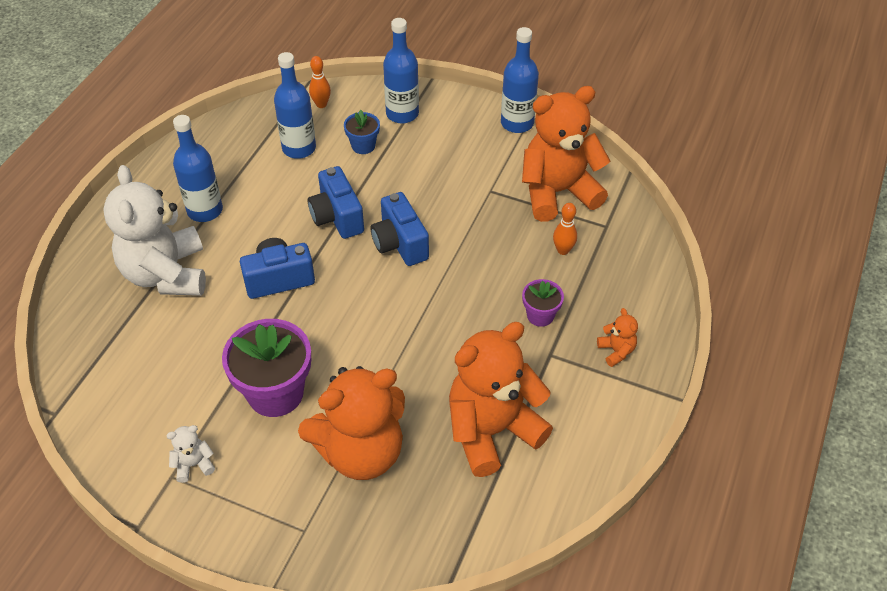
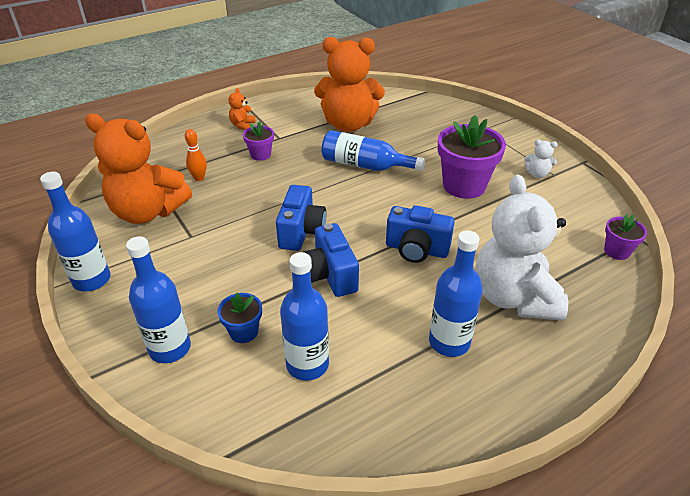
camera: 145 degrees left, 10 degrees down
(75, 379) = (617, 251): none -> purple flower pot
(166, 274) = (514, 297): white teddy bear -> white teddy bear turned 150 degrees clockwise
(321, 104) = (235, 412): orange bowling pin -> none
(337, 217) = (331, 275): blue camera -> blue camera turned 150 degrees clockwise
(361, 451) = (429, 143): orange teddy bear -> none
(410, 364) = (365, 165): none -> blue bottle

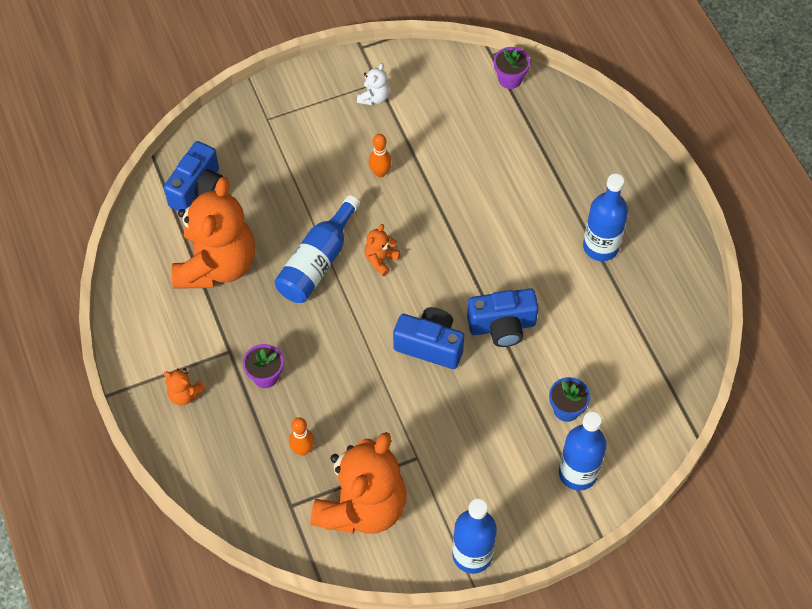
camera: 80 degrees left, 20 degrees up
(307, 364) = (611, 360): blue bottle -> none
(378, 195) = (381, 260): none -> orange teddy bear
(416, 249) = (478, 243): blue camera -> blue camera (199, 190)
(464, 186) = (380, 172): purple flower pot -> orange bowling pin
(514, 297) = (556, 182): white teddy bear -> none

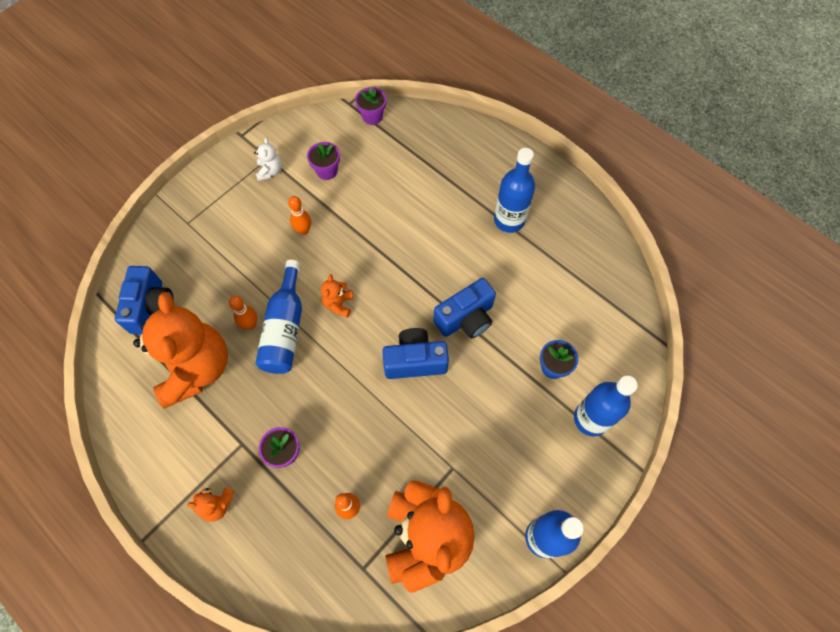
camera: 25 degrees left, 5 degrees up
(285, 244) = (250, 324): none -> orange bowling pin
(433, 120) = (327, 171): none -> purple flower pot

